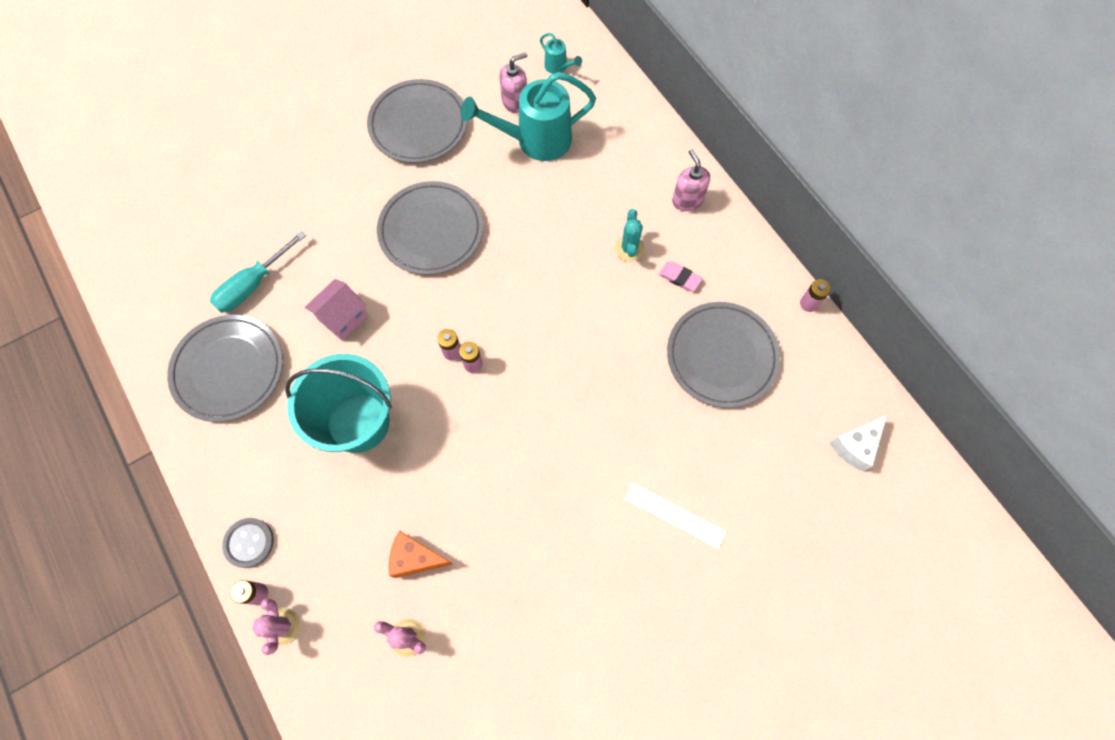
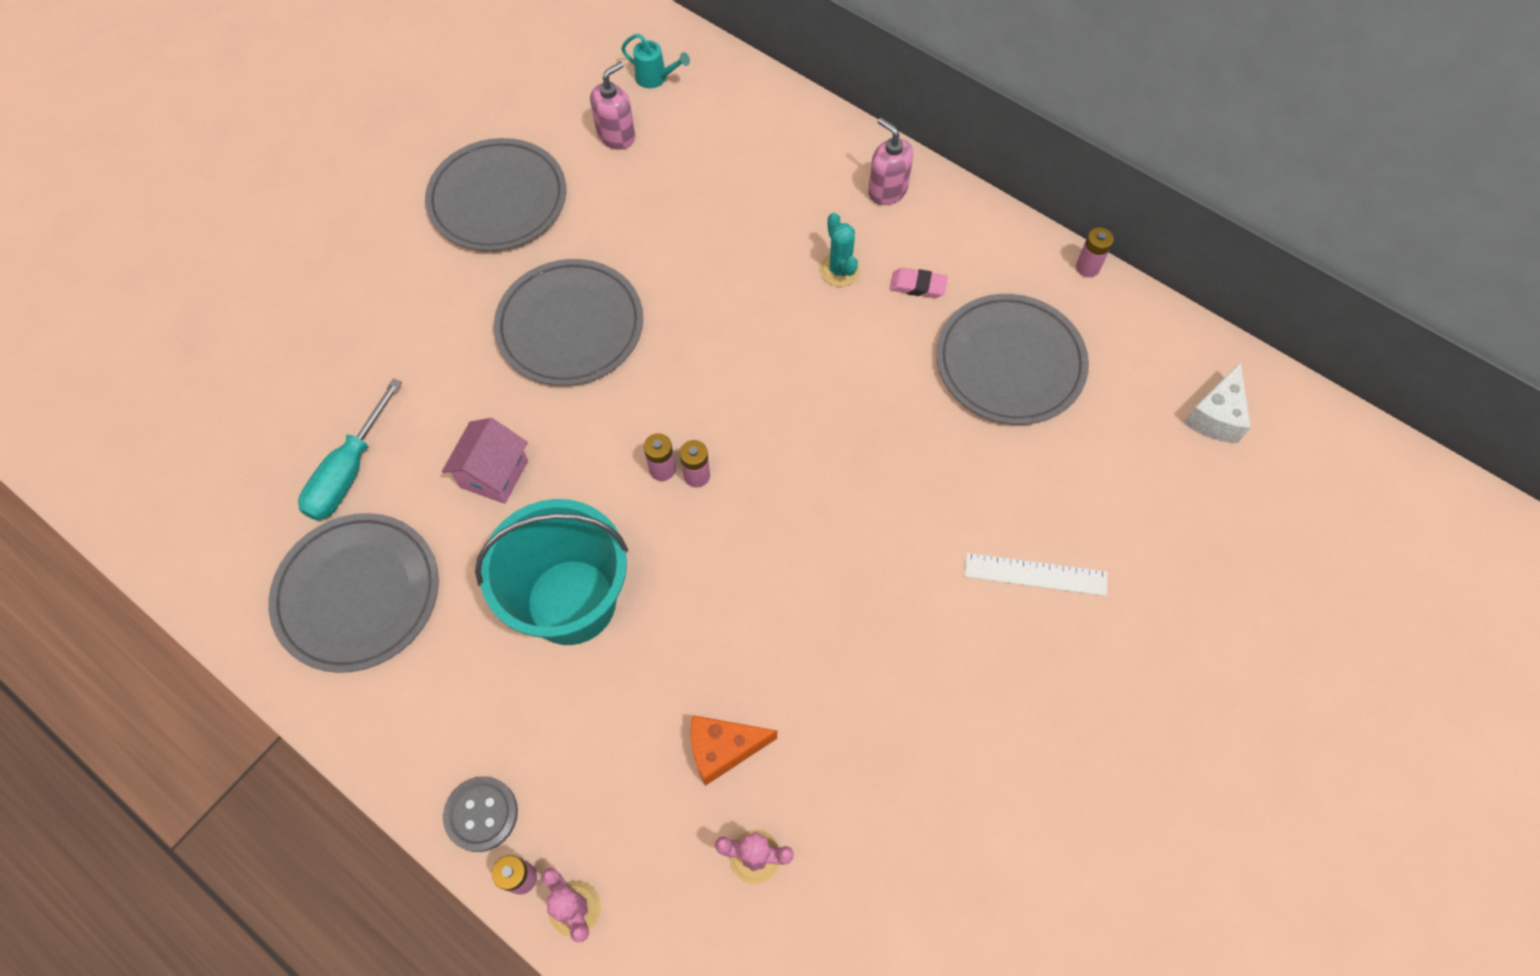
camera: 20 degrees left, 5 degrees down
(536, 140) = (663, 175): turquoise watering can -> none

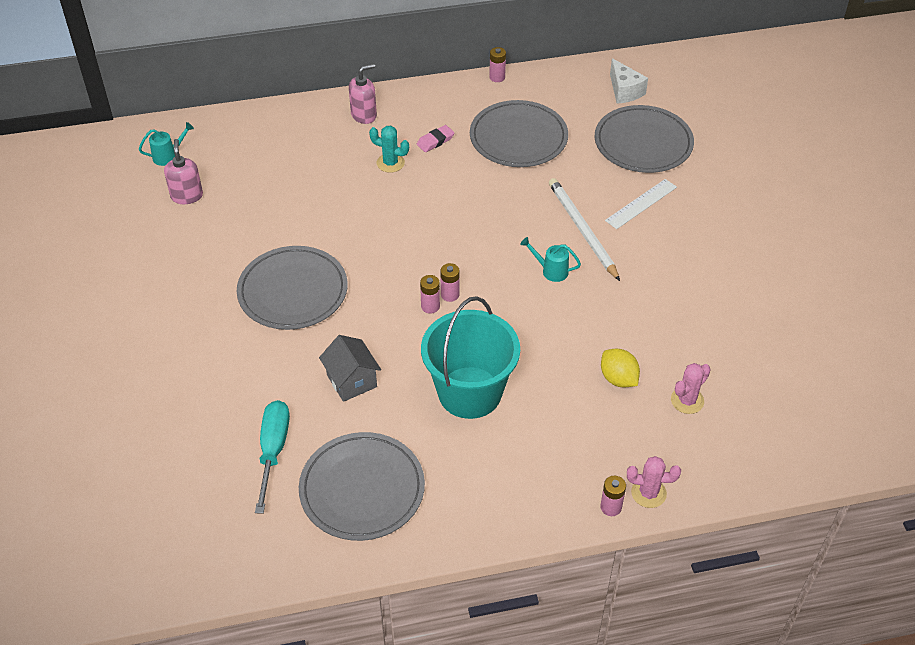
camera: 50 degrees left, 15 degrees down
(348, 472) = (273, 450): turquoise screwdriver -> turquoise screwdriver turned 150 degrees counterclockwise
(481, 814) = (557, 505): grey button -> none
(494, 474) = (351, 381): pink house -> grey house
(498, 199) = (163, 272): grey plate -> grey plate (643, 143)
(723, 749) = (618, 379): orange cheese -> yellow lemon
(828, 553) = (551, 271): none -> turquoise watering can
(887, 190) = (364, 115): pink soap dispenser -> pink soap dispenser turned 150 degrees clockwise
(926, 539) = (582, 230): none -> white pencil

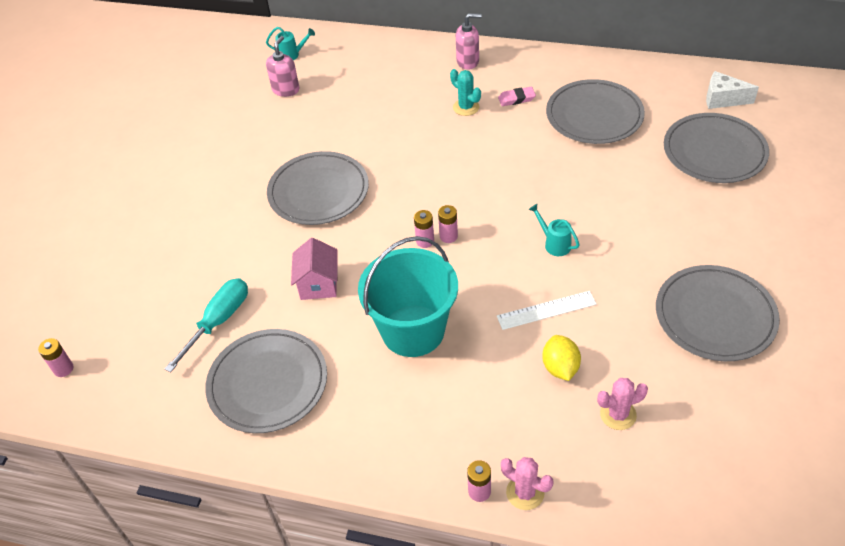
camera: 30 degrees right, 0 degrees up
(351, 381) = (318, 284): grey house -> pink house
(497, 77) = (605, 58): pink battery -> pink battery (63, 369)
(582, 230) = (606, 215): white pencil -> none
(624, 91) = (723, 99): white cheese -> white cheese turned 105 degrees clockwise
(641, 204) = (680, 208): white ruler -> white ruler (546, 310)
(719, 290) = (715, 316): none -> grey plate

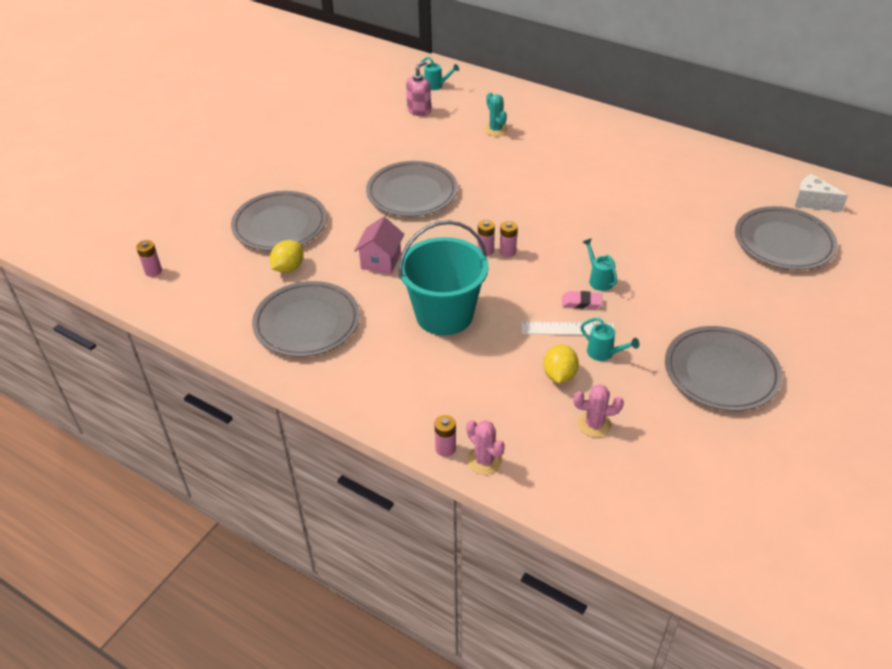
camera: 15 degrees right, 5 degrees down
(219, 321) = (288, 268): turquoise screwdriver -> yellow lemon
(466, 107) = (569, 157): turquoise cactus -> turquoise cactus (495, 130)
(468, 61) = (587, 122): pink soap dispenser -> none
(516, 99) = (617, 160): pink eraser -> pink eraser (581, 302)
(594, 115) = (683, 188): grey plate -> grey plate (280, 225)
(594, 328) = (604, 353): none -> turquoise watering can

